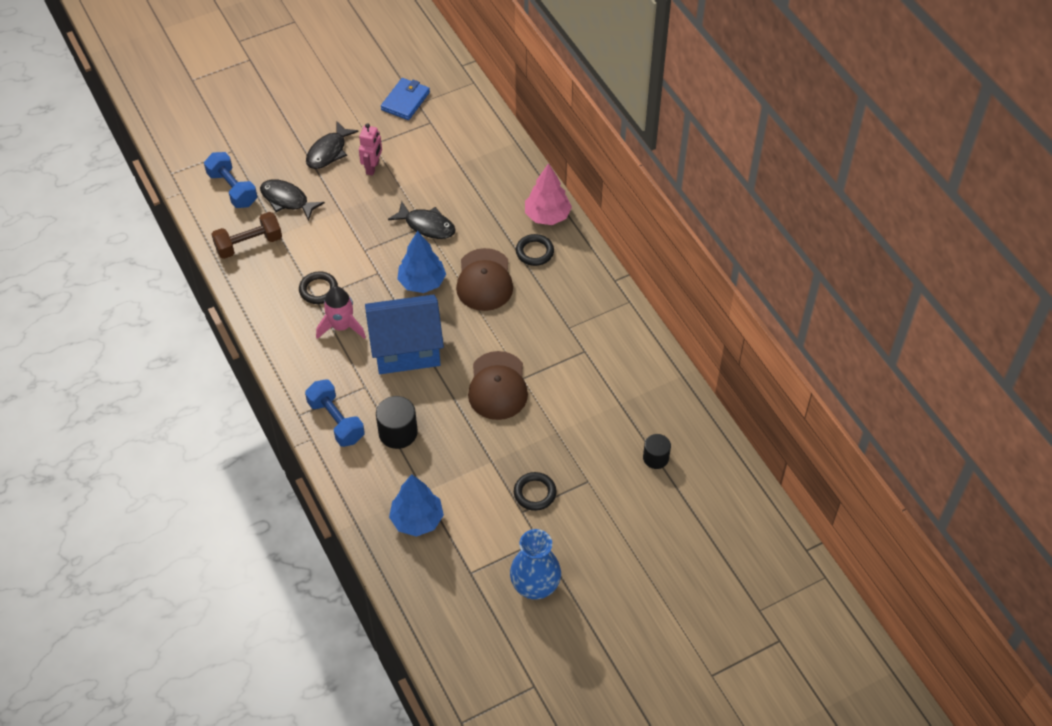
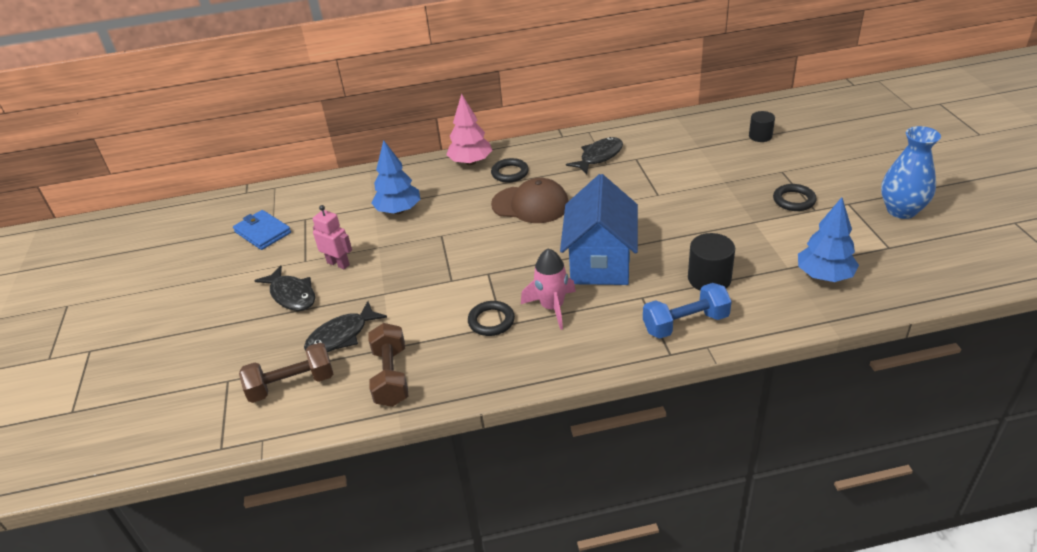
camera: 70 degrees left, 15 degrees down
(232, 189) = (292, 385): blue dumbbell -> brown dumbbell
(422, 282) = (515, 244): blue tree -> blue tree (398, 210)
(427, 225) = (441, 233): black fish -> black fish (599, 156)
(497, 386) = (663, 209): brown cap -> none

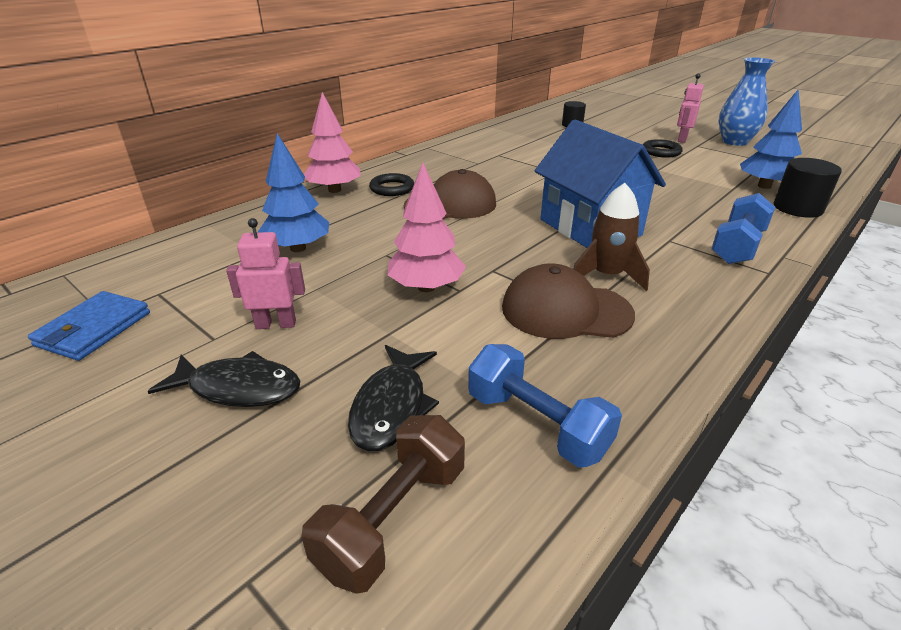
camera: 40 degrees left, 5 degrees down
(262, 232) = (94, 329): blue wallet -> blue wallet turned 75 degrees counterclockwise
(391, 376) = (536, 424): brown dumbbell -> blue dumbbell
(435, 270) = (426, 287): none -> pink tree
(491, 321) = (565, 310): black ring -> brown cap
(552, 307) = (606, 275): pink rocket -> brown rocket
(599, 156) = (463, 160): black fish -> none
(709, 279) = (695, 211): black cylinder -> black cylinder (797, 208)
(846, 190) = (682, 139): none -> pink robot

